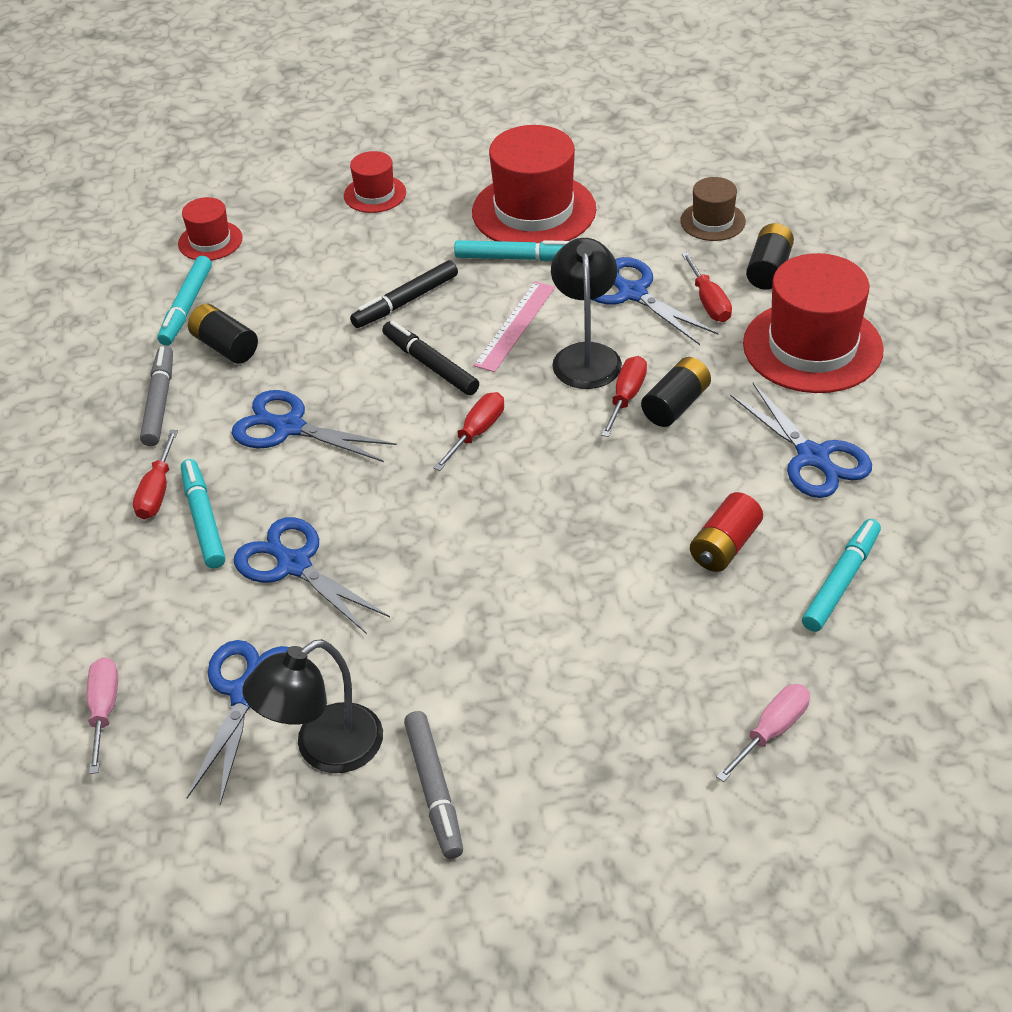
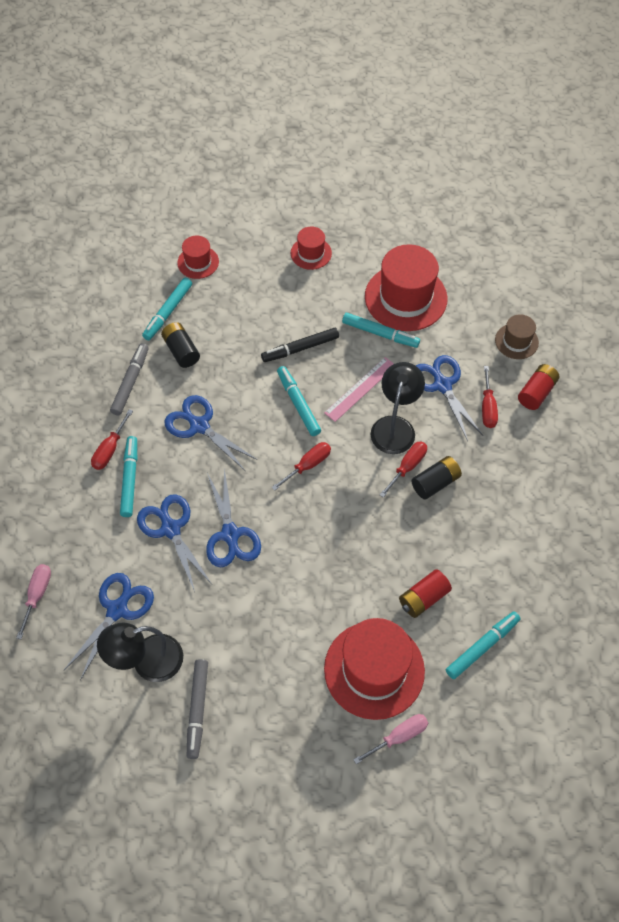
camera: 15 degrees right, 15 degrees up
(430, 365) = (298, 404): black marker -> turquoise marker
(769, 269) = (536, 393): black battery -> red battery
(812, 347) = (538, 464): red hat -> red hat (374, 670)
(813, 457) = (503, 550): blue scissors -> blue scissors (230, 535)

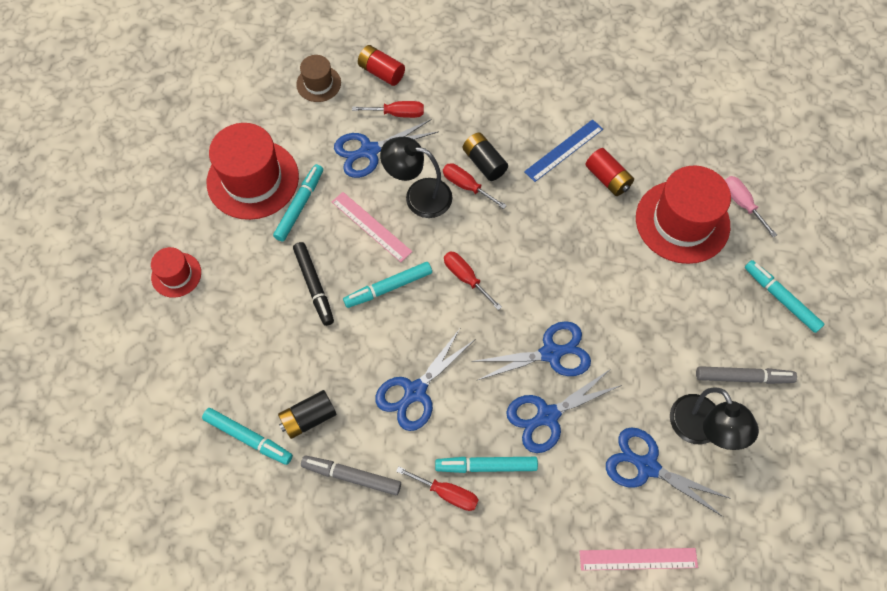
camera: 90 degrees left, 5 degrees up
(37, 595) = (638, 559): pink screwdriver -> pink ruler
(198, 262) = (172, 405): red hat -> none
(456, 558) = (564, 150): none -> blue ruler
(482, 647) = (650, 135): turquoise marker -> turquoise marker (781, 298)

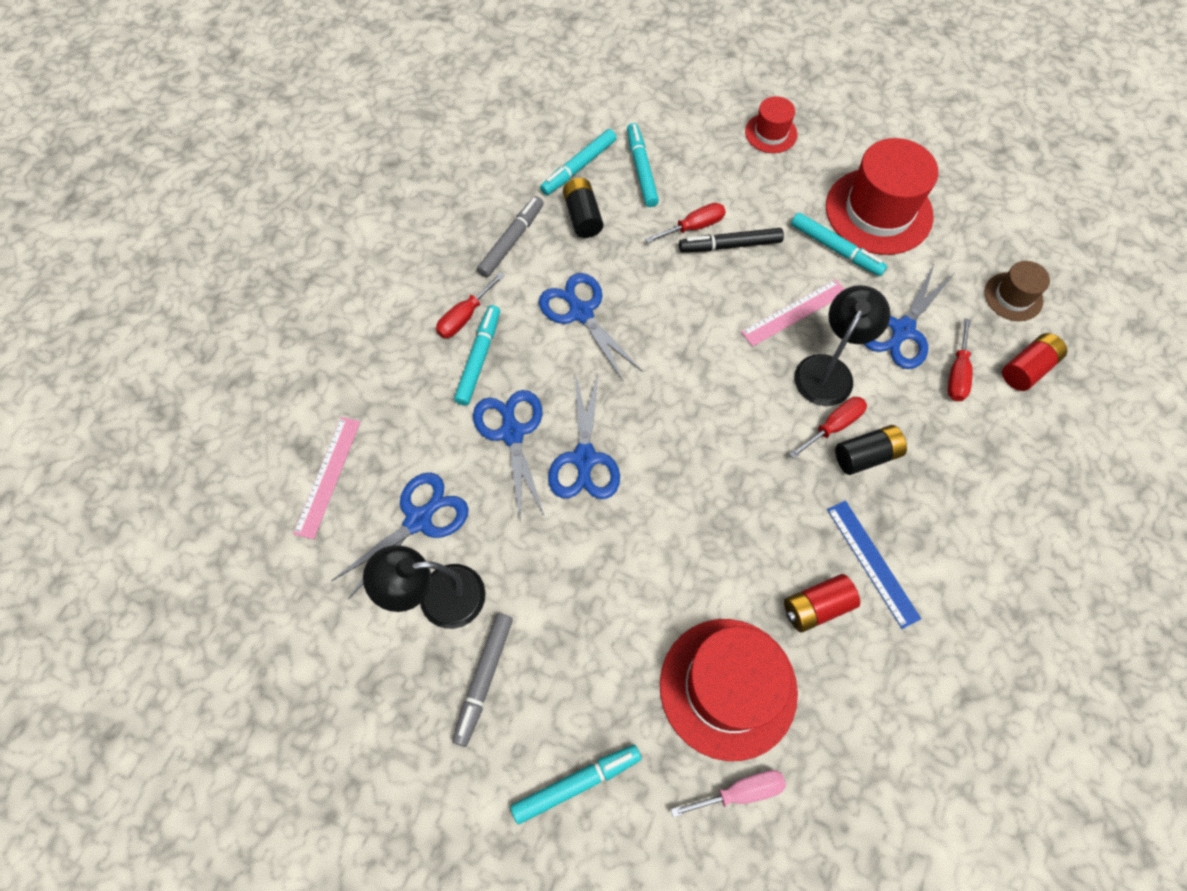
camera: 105 degrees right, 0 degrees up
(369, 151) = (902, 331): blue scissors -> blue scissors turned 135 degrees counterclockwise
(388, 287) = (711, 313): turquoise marker -> turquoise marker (641, 169)
(466, 278) = (704, 394): red screwdriver -> red screwdriver (694, 227)

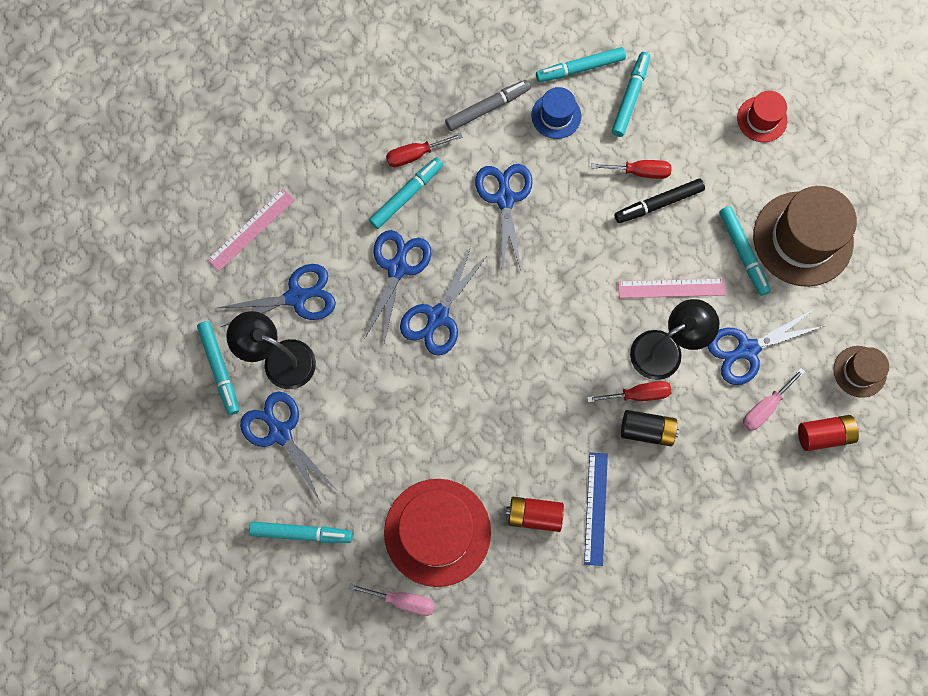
camera: 30 degrees right, 10 degrees up
(373, 647) = (220, 369): none -> turquoise marker
(484, 679) = (280, 432): grey marker -> blue scissors
(582, 217) = (556, 116): black battery -> blue hat
(730, 245) = (658, 203): black marker -> black marker turned 45 degrees counterclockwise
(878, 211) = (802, 239): red hat -> brown hat
(957, 373) = (764, 407): red screwdriver -> pink screwdriver

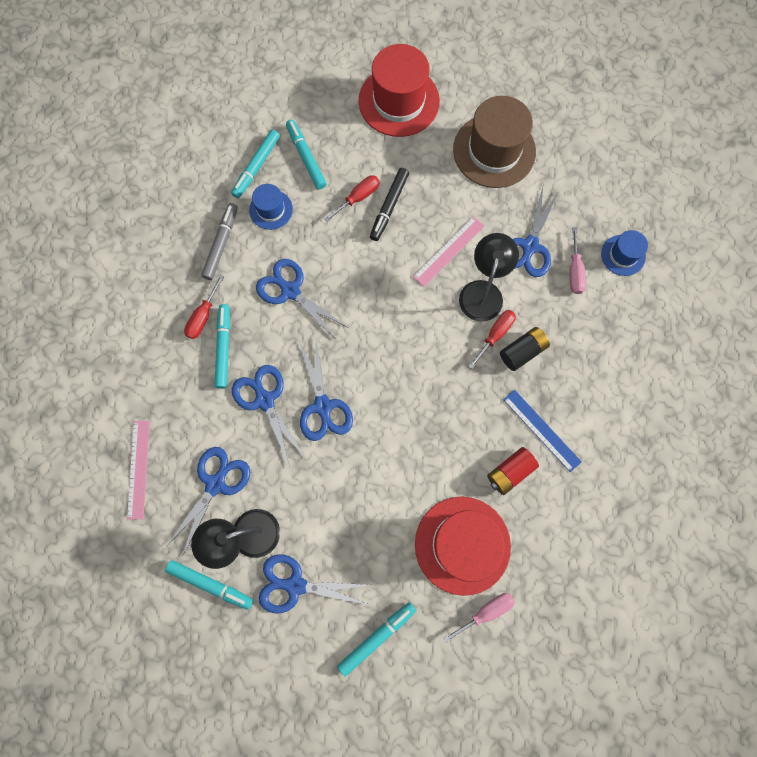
camera: 45 degrees left, 0 degrees up
(742, 253) = (468, 191): turquoise marker -> none
(762, 119) = (399, 101): red hat -> red hat, size x1.95
(824, 435) = (623, 255): red battery -> blue hat
(859, 371) = (604, 199): brown hat -> none

